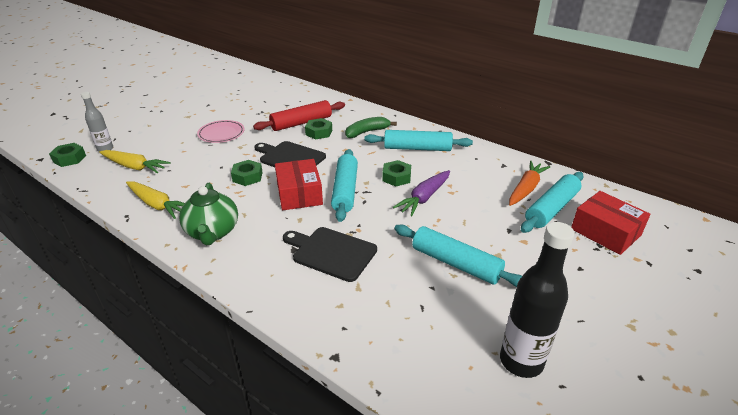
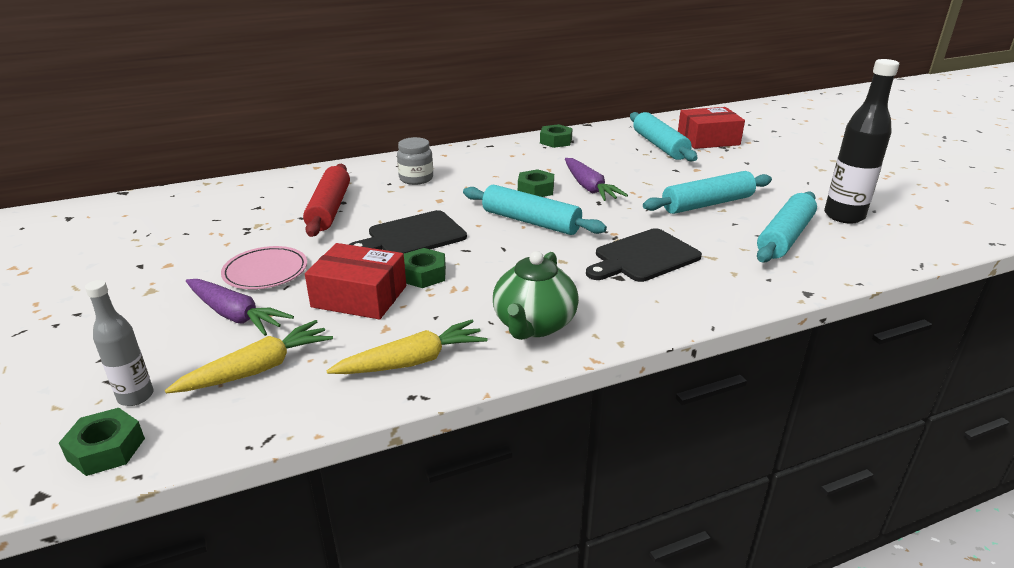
camera: 60 degrees left, 5 degrees down
(177, 143) = (235, 315): none -> purple carrot
(212, 232) = (534, 325): green teapot -> green teapot turned 90 degrees clockwise
(299, 194) = (507, 249): red box -> red box (359, 296)
(319, 132) = (374, 205): green nut -> green nut (555, 141)
(367, 132) = (416, 179): green banana -> grey jar
(417, 148) = (490, 165): turquoise rolling pin -> turquoise rolling pin (784, 237)
(526, 189) = (620, 144): orange carrot -> none

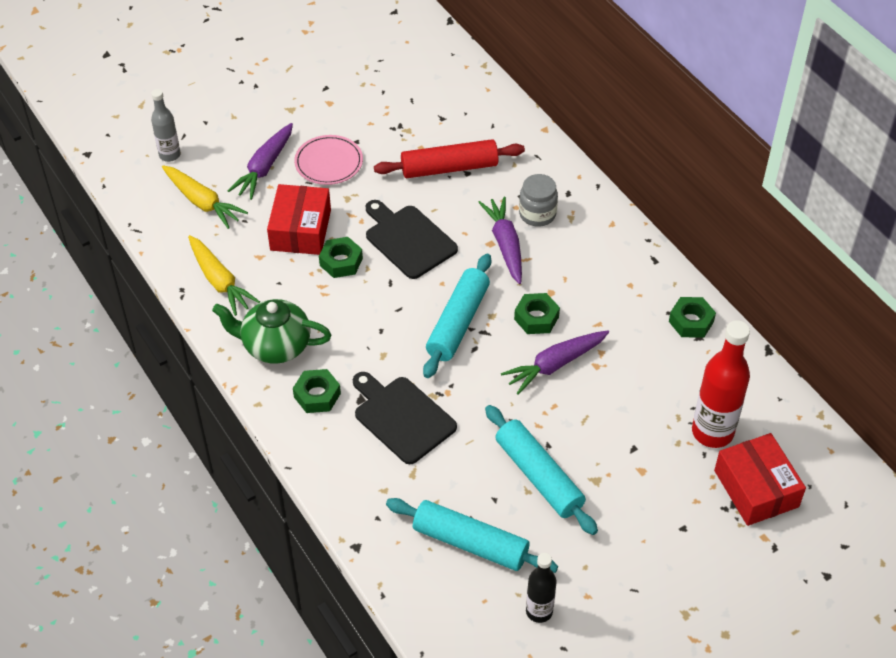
camera: 80 degrees right, 20 degrees up
(106, 449) = (123, 163): green nut -> green nut (317, 395)
(444, 194) = (505, 245): none -> purple carrot
(659, 146) = (712, 432): turquoise rolling pin -> red bottle
(844, 216) = (539, 611): black bottle -> black bottle, size x0.59

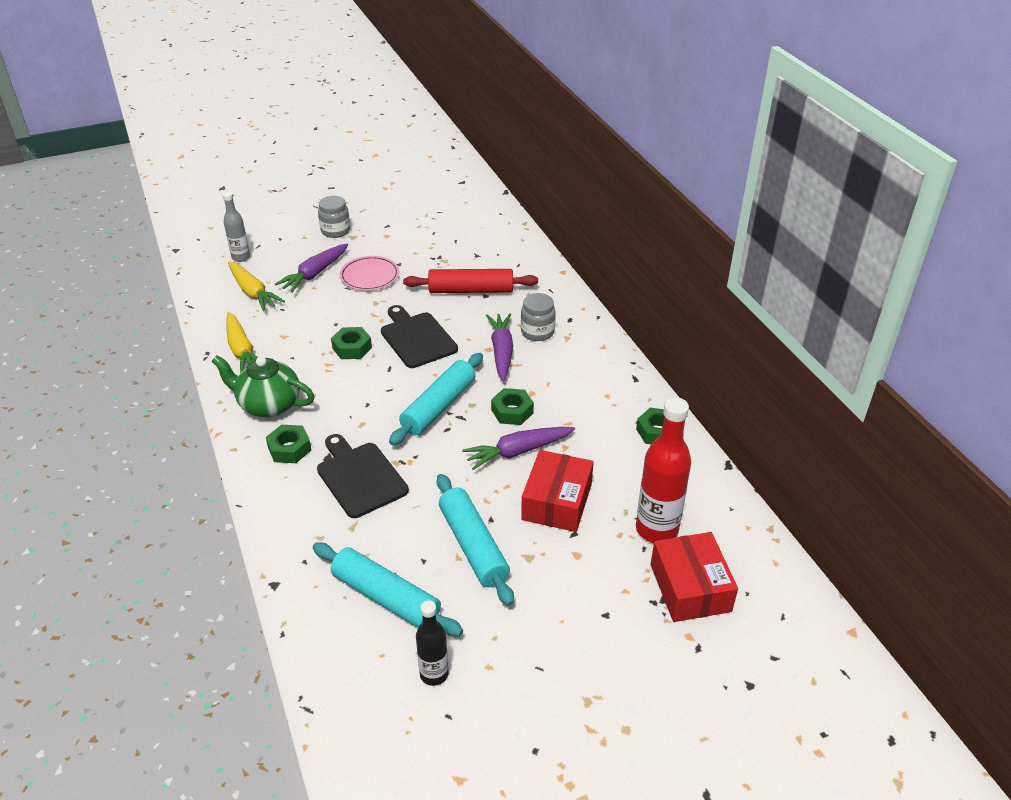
camera: 10 degrees right, 10 degrees down
(267, 103) = (335, 231): none -> grey jar
(300, 230) = (326, 321): red box -> red box (556, 502)

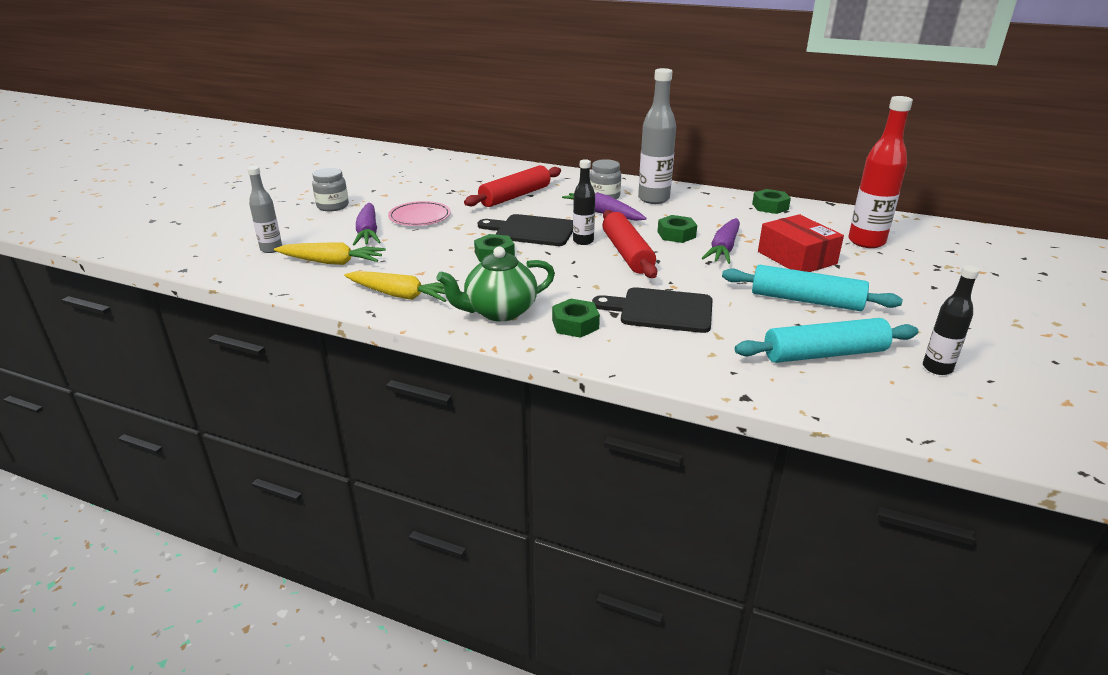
camera: 45 degrees left, 10 degrees down
(431, 373) = (583, 241): none -> black bottle
(439, 406) = (627, 253): turquoise rolling pin -> red rolling pin
(572, 359) = (653, 199): none -> grey bottle
(690, 588) = (935, 254): red box -> none

